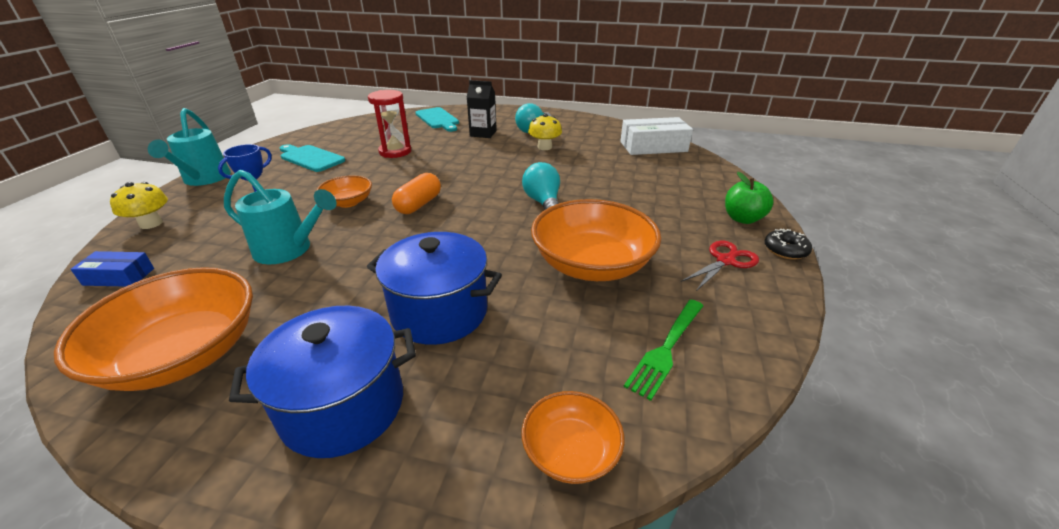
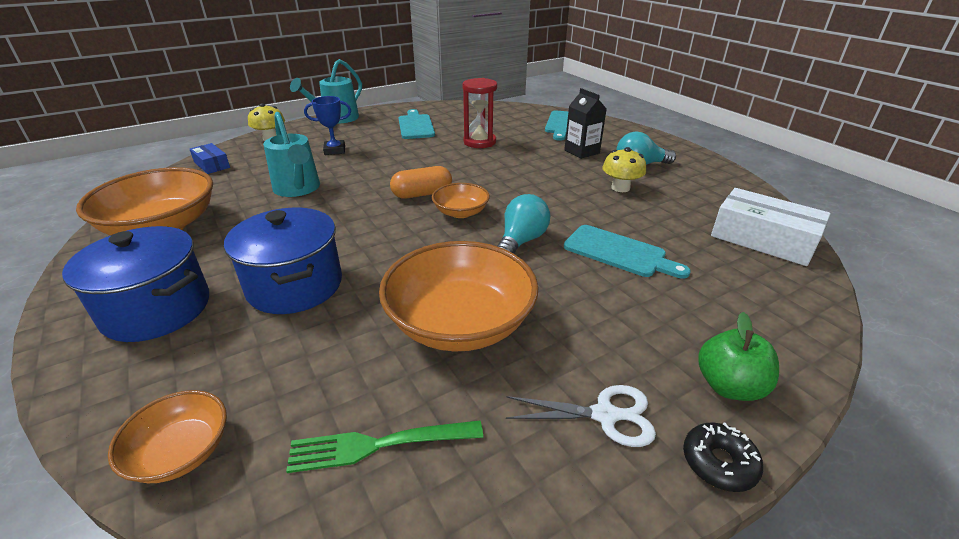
camera: 45 degrees right, 0 degrees up
(348, 202) = (382, 170): orange bowl -> orange bowl (461, 212)
(604, 183) = (619, 252): none -> turquoise cutting board
(725, 261) = (605, 415): red scissors -> white scissors

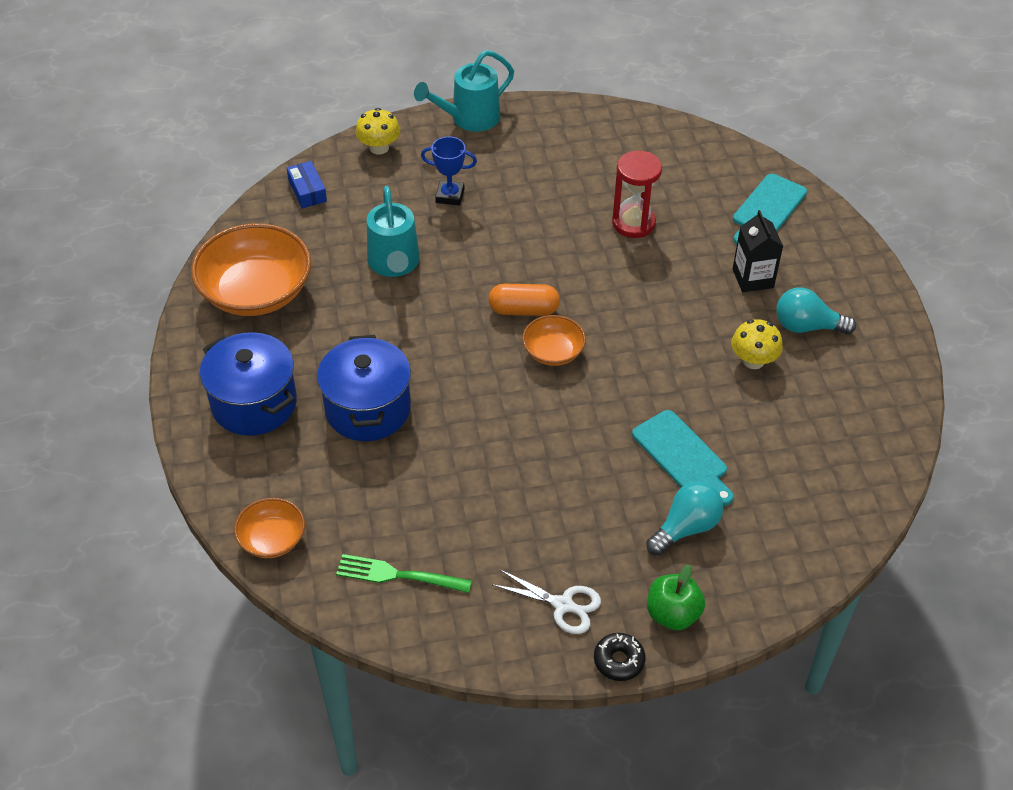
camera: 20 degrees right, 15 degrees up
(415, 126) = (566, 162): turquoise cutting board -> none
(460, 323) = (493, 492): orange bowl -> none
(521, 241) = (594, 413): turquoise light bulb -> turquoise light bulb (686, 528)
(762, 239) = (846, 483): white box -> none

